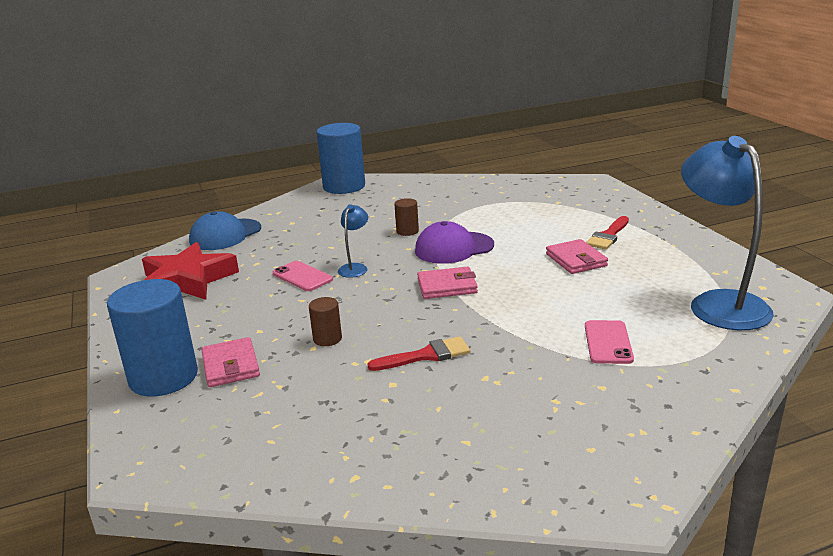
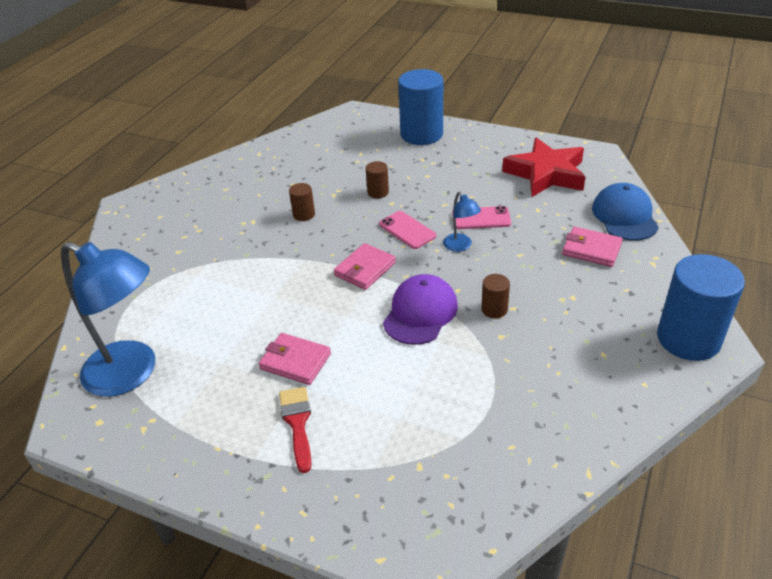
camera: 135 degrees right, 15 degrees up
(231, 366) = (401, 154): pink wallet -> pink wallet (591, 249)
(426, 355) = (304, 214): red brush -> brown cylinder
(608, 342) = (197, 284): pink phone -> pink phone (407, 230)

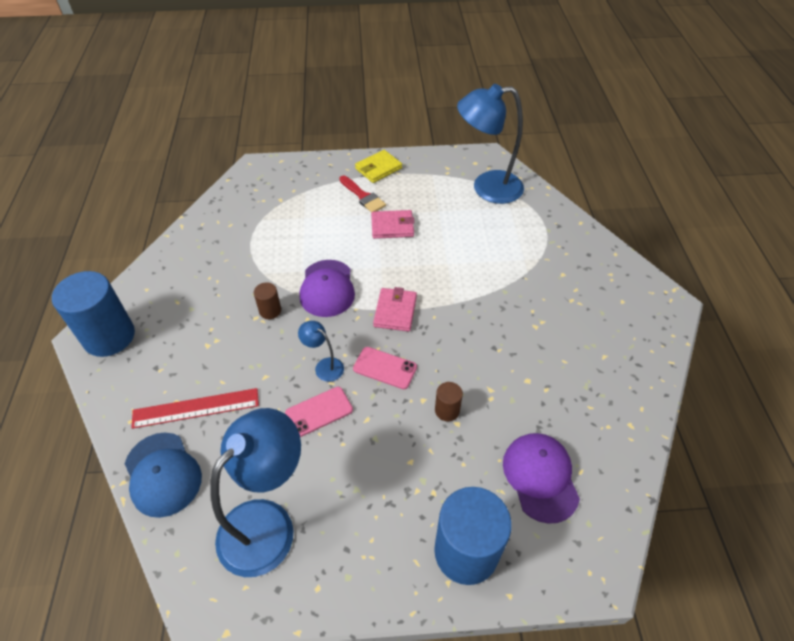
camera: 150 degrees right, 10 degrees up
(237, 468) = (378, 168): none -> yellow wallet
(304, 214) = (496, 351): brown cylinder -> none
(346, 148) = (540, 477): none -> purple cap
(546, 174) = (267, 523): red star -> blue lamp
(591, 249) = (196, 408): pink wallet -> red ruler

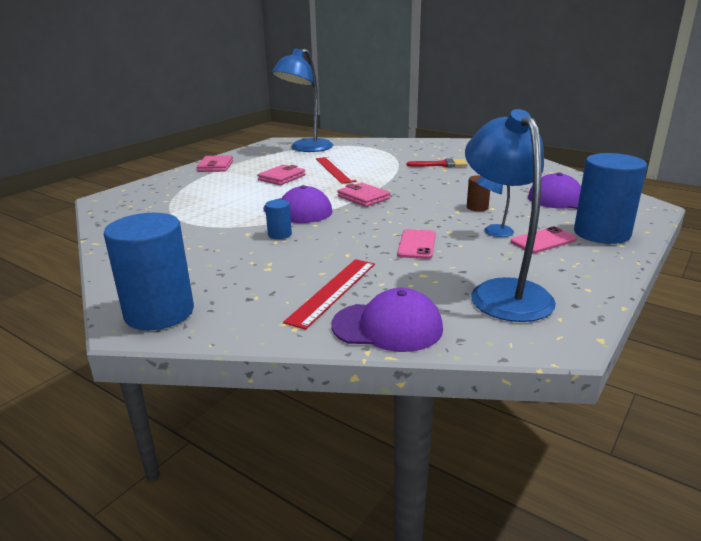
camera: 50 degrees left, 25 degrees down
(162, 474) = (387, 327): blue cap -> purple cap
(270, 311) = (279, 234): brown cylinder -> blue cylinder
(324, 366) = (374, 231): blue lamp -> blue lamp (492, 232)
(363, 196) = (231, 177): red brush -> red brush (441, 164)
(378, 168) = (215, 166): yellow wallet -> pink wallet
(385, 368) = (410, 214): pink phone -> pink phone (543, 241)
(448, 246) = (334, 169): none -> red ruler

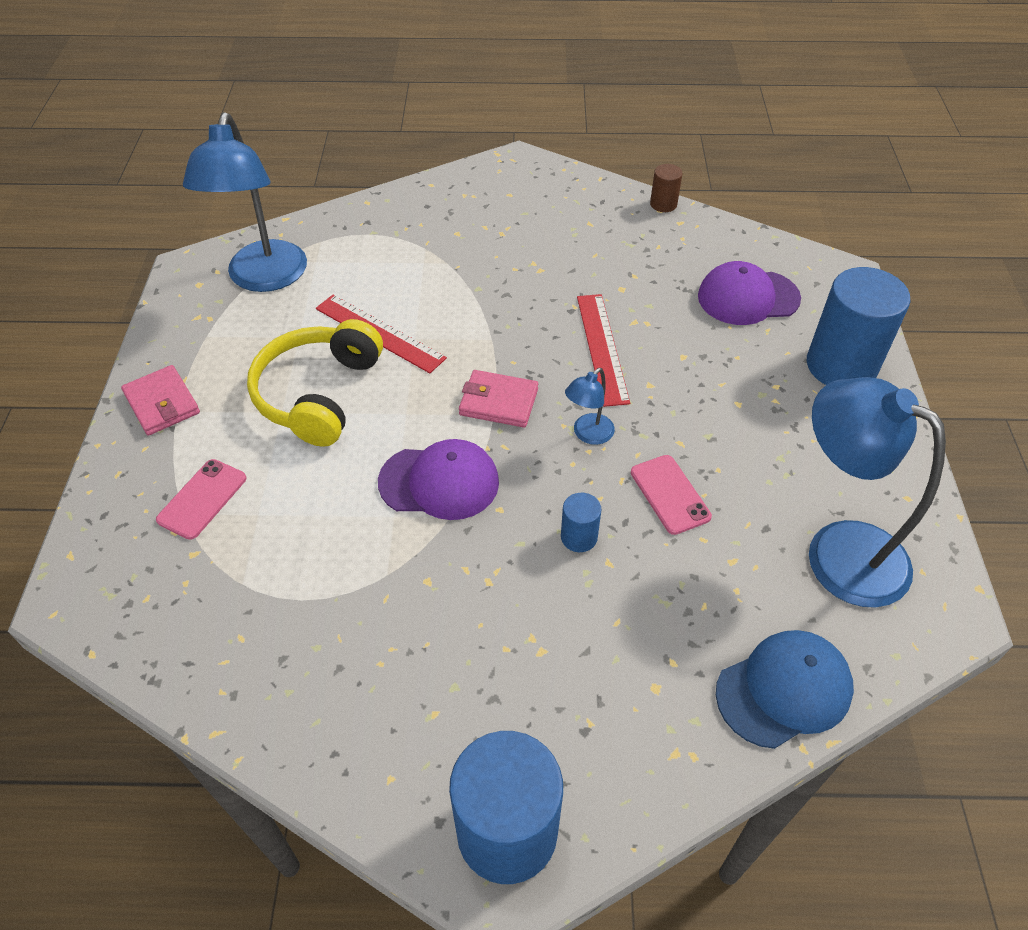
camera: 35 degrees left, 25 degrees up
(279, 234) = (476, 560): blue cylinder -> blue cylinder (579, 537)
(281, 177) = (318, 394): pink wallet -> yellow headphones
(333, 291) = (666, 655): red ruler -> red ruler (602, 348)
(387, 327) = (784, 690): purple cap -> blue cap
(441, 164) = (523, 255): red brush -> none
(477, 207) = (665, 363): brown cylinder -> brown cylinder (663, 204)
(492, 232) = (729, 419): blue lamp -> blue lamp (588, 434)
(543, 241) = (796, 413): pink phone -> pink phone (202, 499)

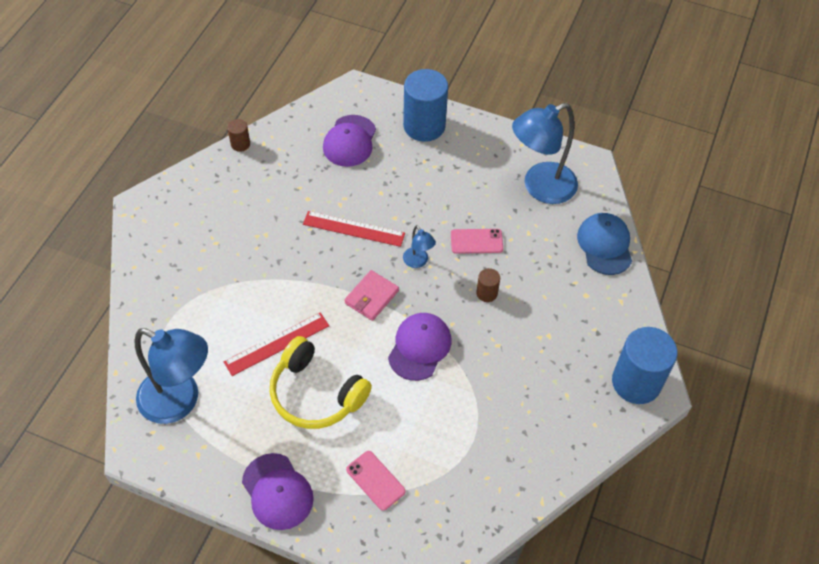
camera: 70 degrees left, 5 degrees up
(162, 403) = (277, 491): pink wallet -> purple cap
(579, 537) = (486, 293): blue cylinder -> brown cylinder

